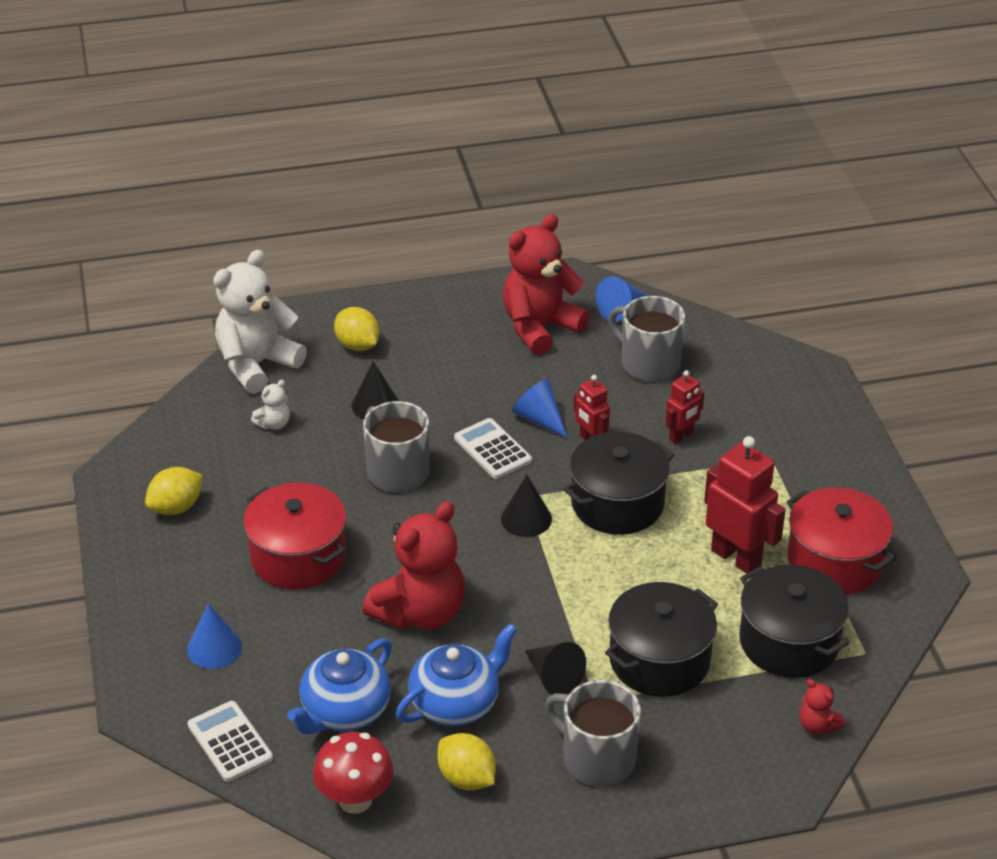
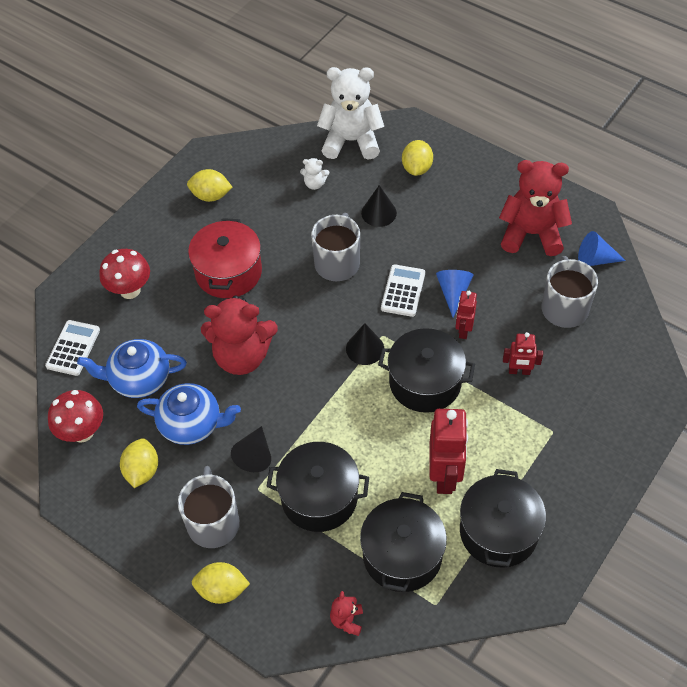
camera: 50 degrees right, 15 degrees up
(214, 648) = (130, 290): blue cone -> red mushroom
(684, 800) = (222, 590): none -> yellow lemon
(835, 561) = (498, 531): red pot -> black pot

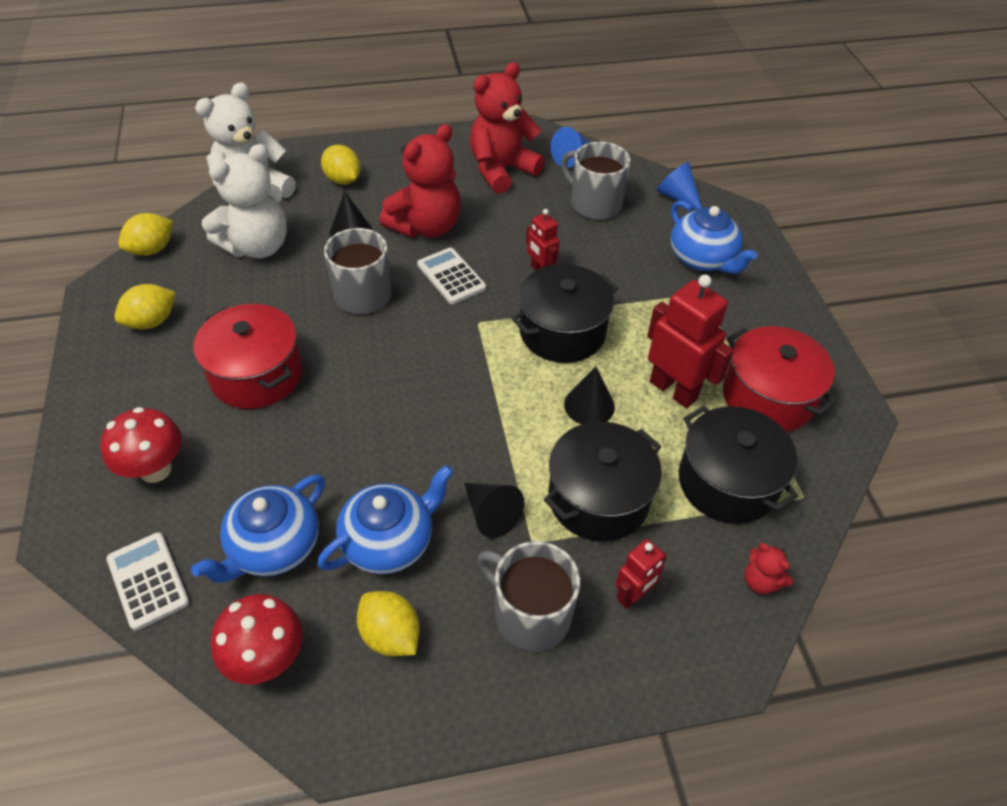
camera: 50 degrees left, 5 degrees down
(222, 590) = (622, 670): yellow lemon -> yellow lemon (152, 249)
(242, 356) = (365, 437): red teddy bear -> red teddy bear (426, 226)
(314, 184) = (257, 246): white teddy bear -> white teddy bear, size x2.32
(365, 348) = (476, 344): black cone -> black cone (589, 405)
(453, 293) = (495, 249): blue cone -> blue cone (677, 197)
(498, 531) = (768, 397): black pot -> red pot
(519, 371) = (622, 270): red robot -> red robot (633, 595)
(587, 407) = (703, 259): none -> blue teapot

